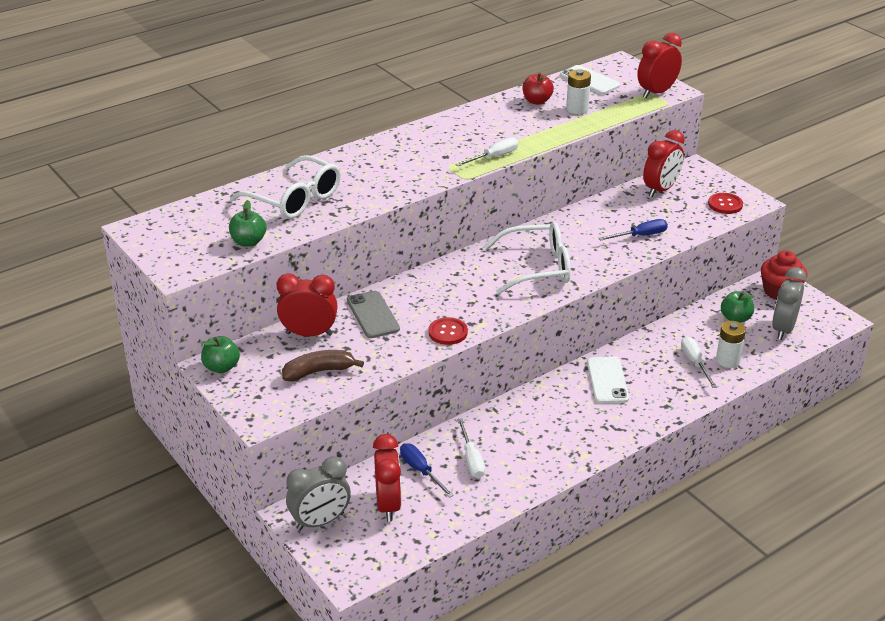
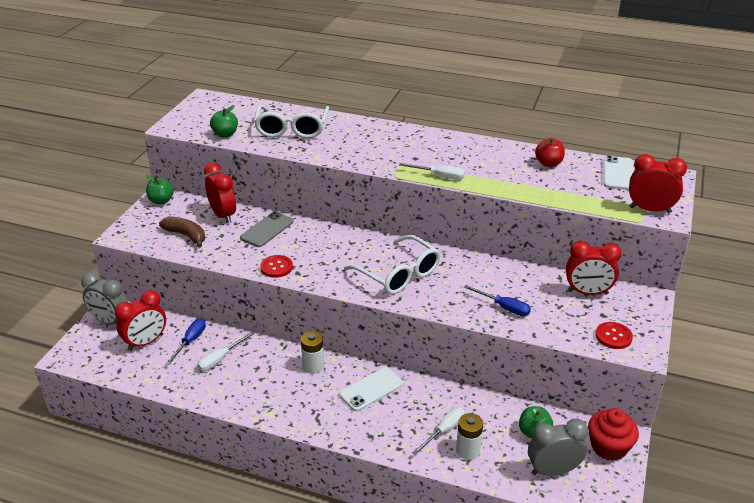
camera: 55 degrees right, 0 degrees up
(577, 109) = (563, 184): white battery -> white battery (313, 366)

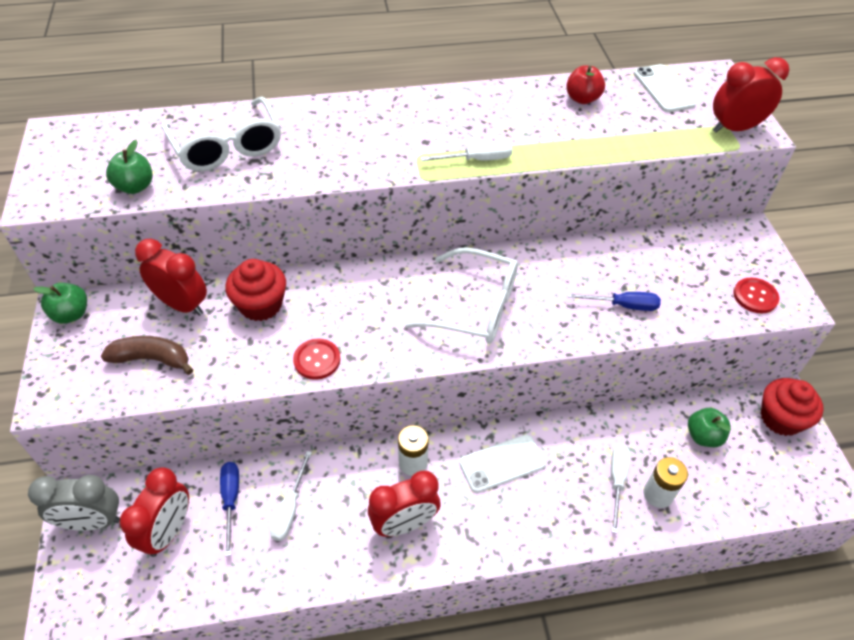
camera: 30 degrees left, 15 degrees up
(267, 230) = (261, 305): grey phone -> red cupcake
(371, 389) = (502, 463): white phone -> white phone turned 45 degrees clockwise
(553, 470) = (753, 476): grey clock -> none
(587, 292) = (688, 248): red clock -> red clock (404, 524)

